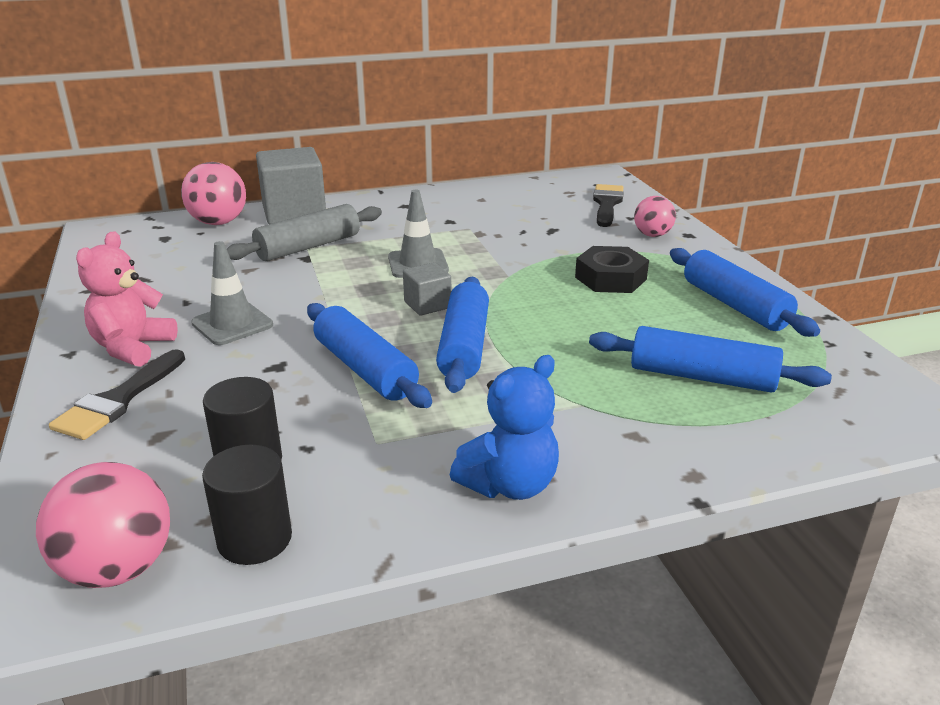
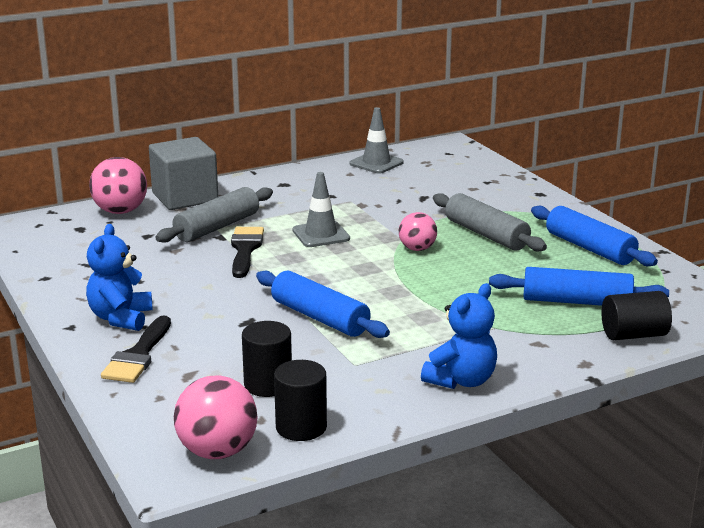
camera: 10 degrees left, 5 degrees down
(132, 348) = (121, 318): pink teddy bear -> blue teddy bear
(232, 324) = (191, 294): grey traffic cone -> grey traffic cone (376, 163)
(427, 305) = (345, 267): grey cube -> none
(464, 346) = (389, 295): blue rolling pin -> none
(607, 204) = (463, 171): black brush -> black brush (245, 249)
(610, 278) = (486, 234): black nut -> grey rolling pin
(652, 235) = (510, 196): pink ball -> pink ball (417, 249)
(772, 435) = (633, 335): none -> black cylinder

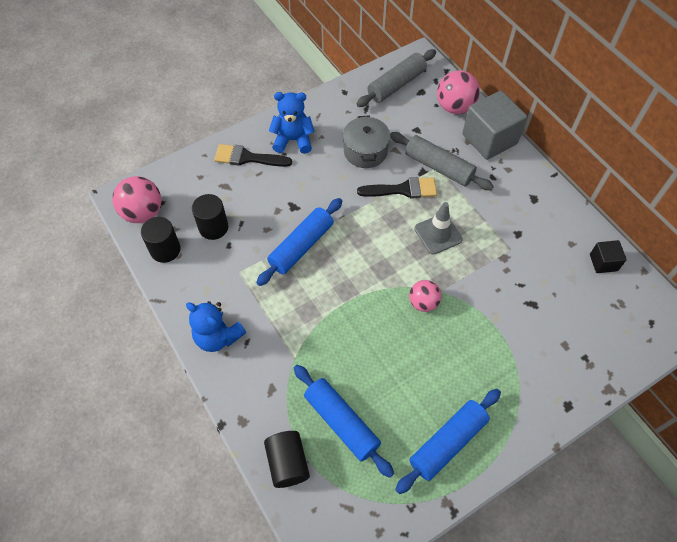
camera: 85 degrees right, 35 degrees up
(169, 269) = (365, 151): none -> grey pot
(376, 163) = (603, 262): grey traffic cone -> black cube
(486, 234) = (461, 355): grey rolling pin -> grey rolling pin (396, 85)
(576, 301) = (341, 422): blue rolling pin -> blue rolling pin turned 45 degrees counterclockwise

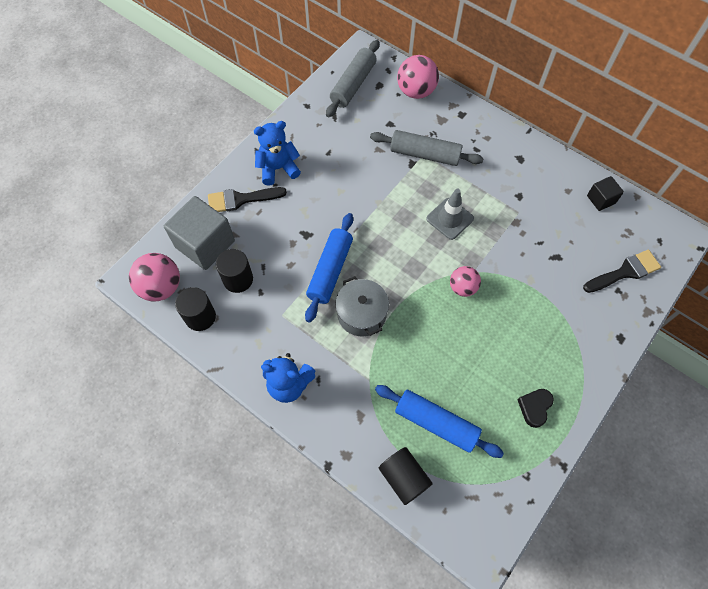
camera: 20 degrees left, 5 degrees up
(365, 151) = (351, 159): grey pot -> grey pot (362, 314)
(403, 190) = (401, 186): black brush -> black brush (625, 272)
(447, 443) = (534, 407): blue rolling pin -> black heart
(489, 139) = (459, 113): grey cube -> grey cube (205, 244)

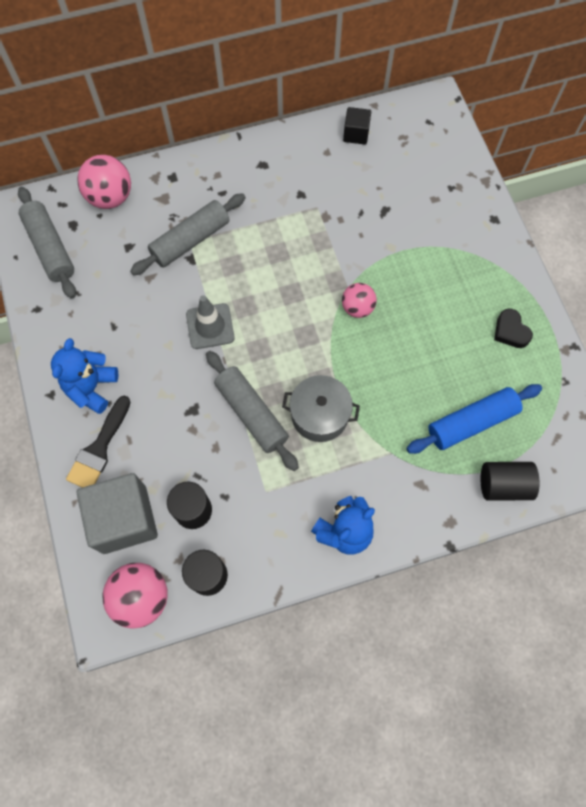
camera: 55 degrees left, 5 degrees up
(330, 271) = (251, 413): blue rolling pin -> grey rolling pin
(450, 219) = (278, 268): grey traffic cone -> grey traffic cone (210, 326)
(625, 272) = (438, 169): black brush -> none

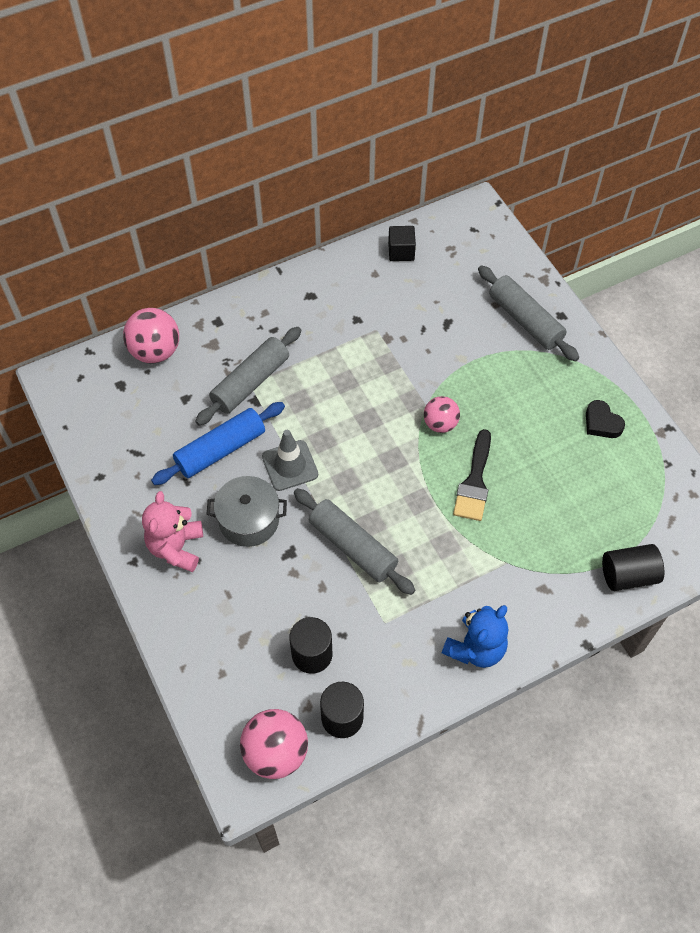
camera: 10 degrees left, 10 degrees down
(50, 248) = (101, 412): grey rolling pin -> grey rolling pin (525, 320)
(91, 387) = (176, 547): blue teddy bear -> pink teddy bear
(99, 448) = (198, 608): black brush -> black brush (474, 482)
(124, 519) = (240, 676): grey cube -> none
(319, 415) = (424, 536): grey pot -> grey pot (249, 520)
(471, 422) = (582, 519): blue rolling pin -> blue rolling pin (220, 450)

